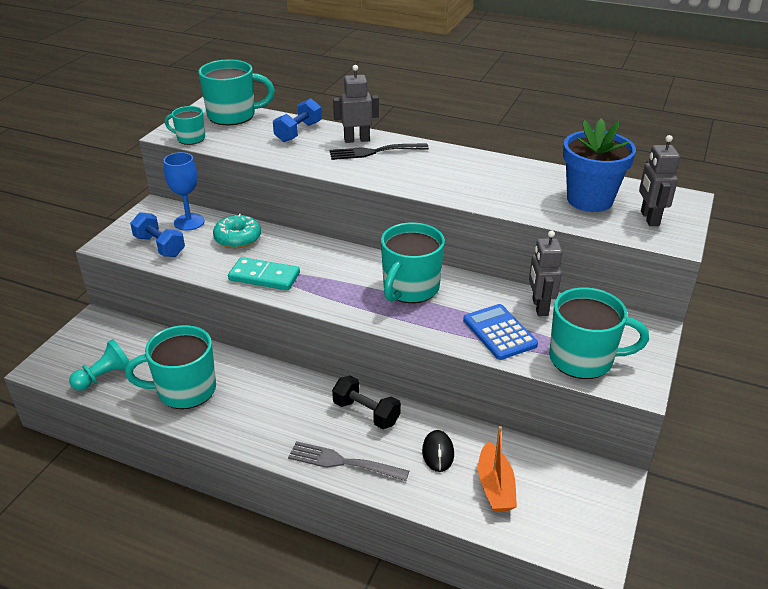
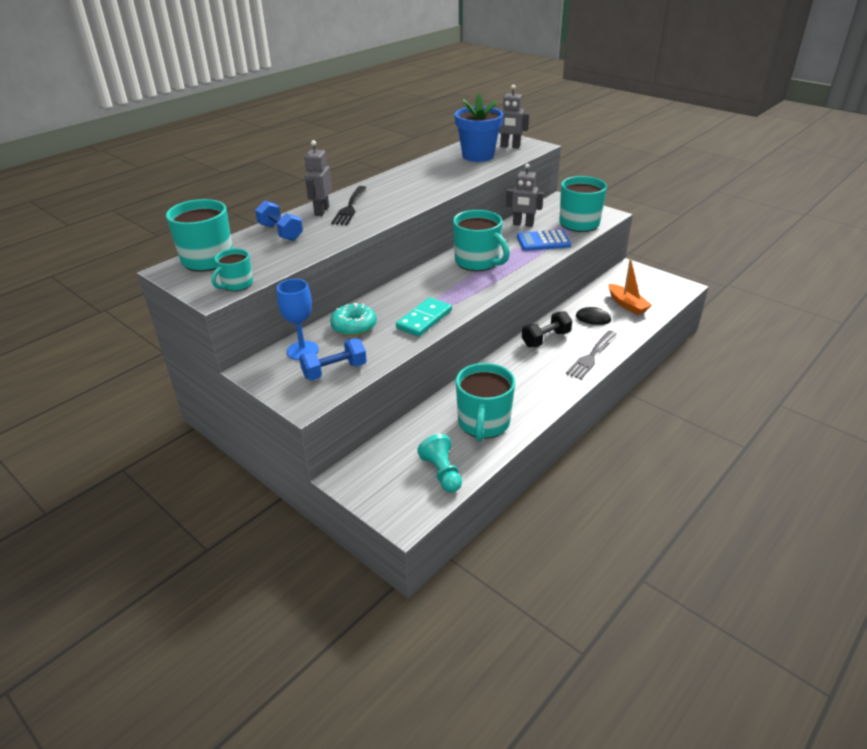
camera: 70 degrees left, 0 degrees up
(495, 486) = (627, 305): orange boat -> orange boat turned 45 degrees clockwise

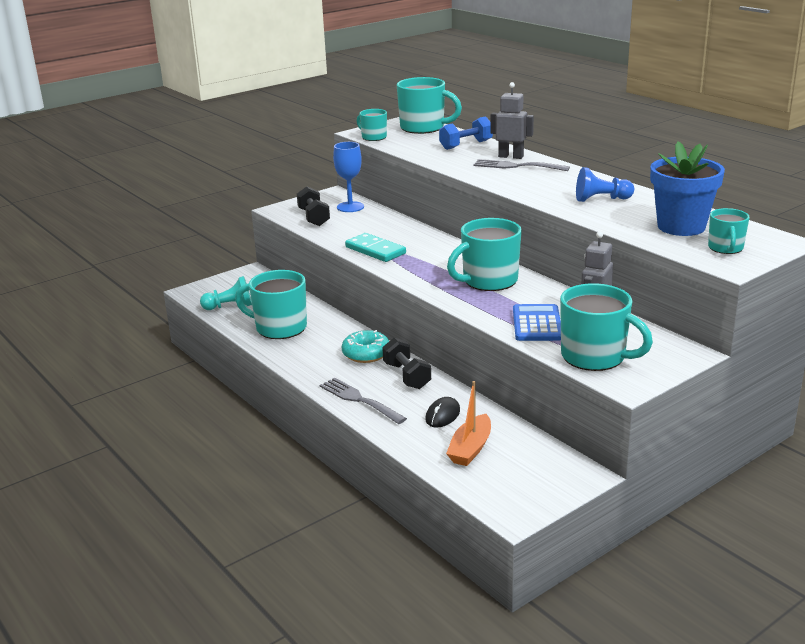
camera: 100 degrees right, 10 degrees down
(334, 371) = (314, 217): blue dumbbell -> black dumbbell
(350, 207) = (517, 166): black fork -> grey fork
(354, 326) = (378, 223): turquoise donut -> turquoise donut (366, 354)
(430, 177) = (601, 199): none -> blue pawn
(510, 146) = (725, 248): grey robot -> turquoise mug
(627, 305) = (470, 448): orange boat -> orange boat turned 45 degrees counterclockwise

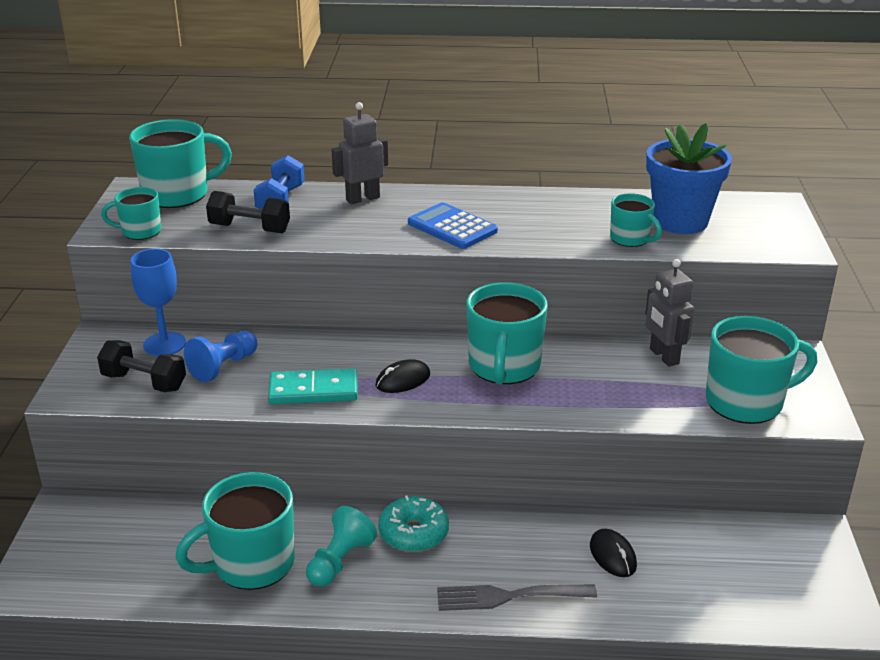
camera: 50 degrees left, 5 degrees up
(230, 306) = (127, 575): turquoise pawn -> turquoise pawn (340, 561)
(407, 376) = (501, 532): black dumbbell -> black dumbbell (250, 229)
(425, 264) = (403, 380): none -> black mouse
(470, 448) = (699, 575): orange boat -> none
(517, 166) = (395, 209): grey fork -> none
(537, 324) = (638, 394): blue calculator -> blue calculator (452, 227)
(601, 199) = (557, 218): blue pawn -> blue pawn (223, 367)
(725, 248) = (756, 230): turquoise mug -> turquoise mug (630, 239)

